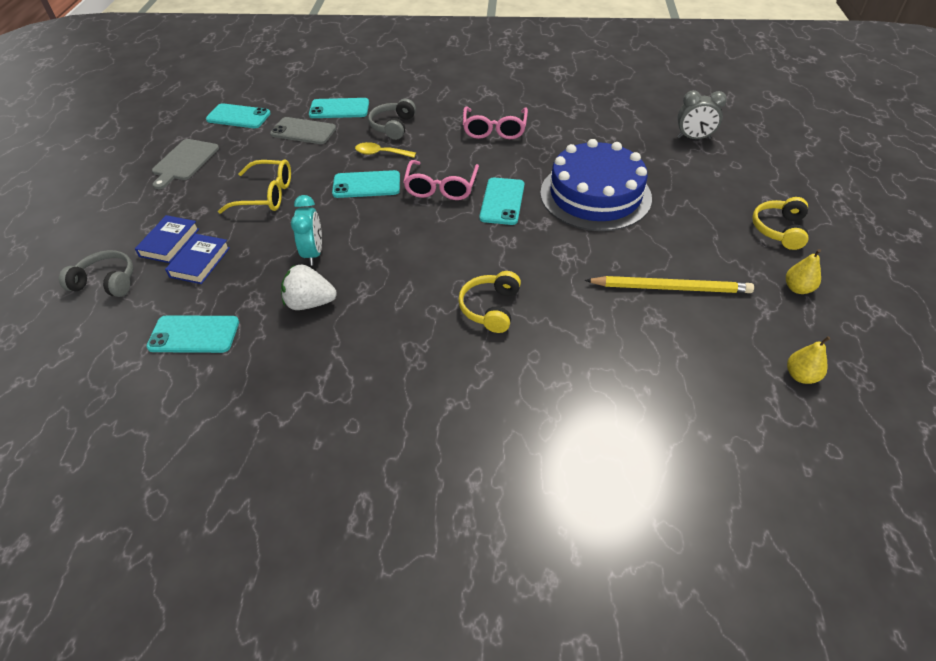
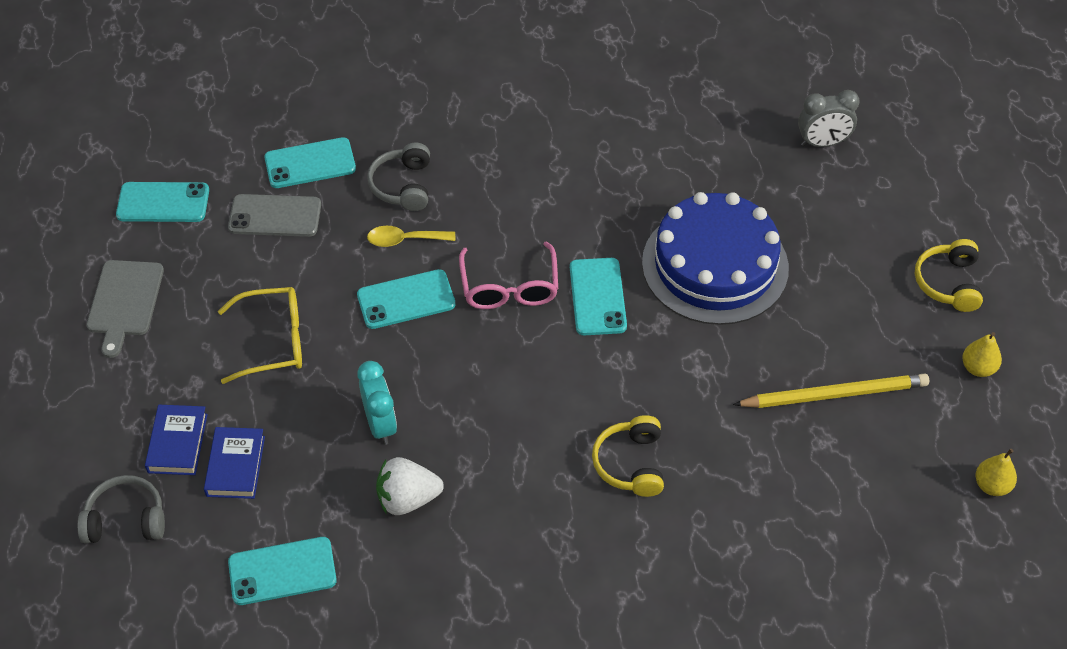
camera: 15 degrees left, 5 degrees up
(494, 130) = (550, 170): pink glasses -> none

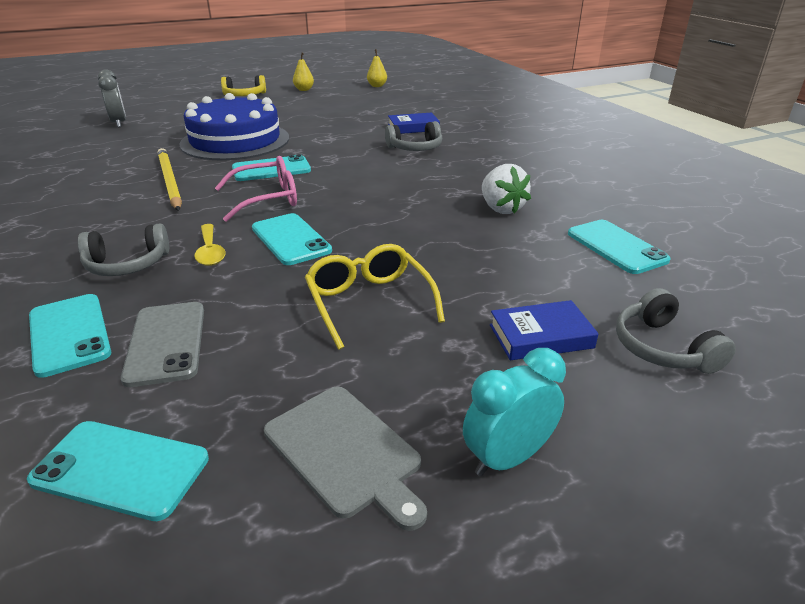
camera: 105 degrees left, 20 degrees down
(124, 302) = (345, 452): grey cutting board -> grey cutting board turned 60 degrees clockwise
(163, 203) = (121, 469): turquoise phone -> turquoise phone turned 60 degrees counterclockwise
(235, 466) = (537, 292): blue book -> blue book (413, 127)
(380, 424) = (438, 229): turquoise clock -> turquoise clock (507, 458)
(630, 464) = (415, 148): yellow headphones -> grey headphones
(834, 394) = (334, 111): yellow pencil -> yellow pencil (169, 182)

